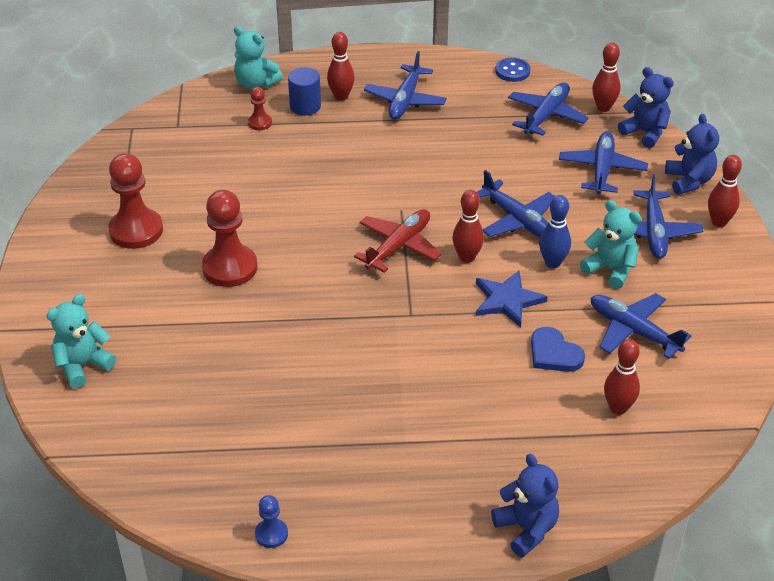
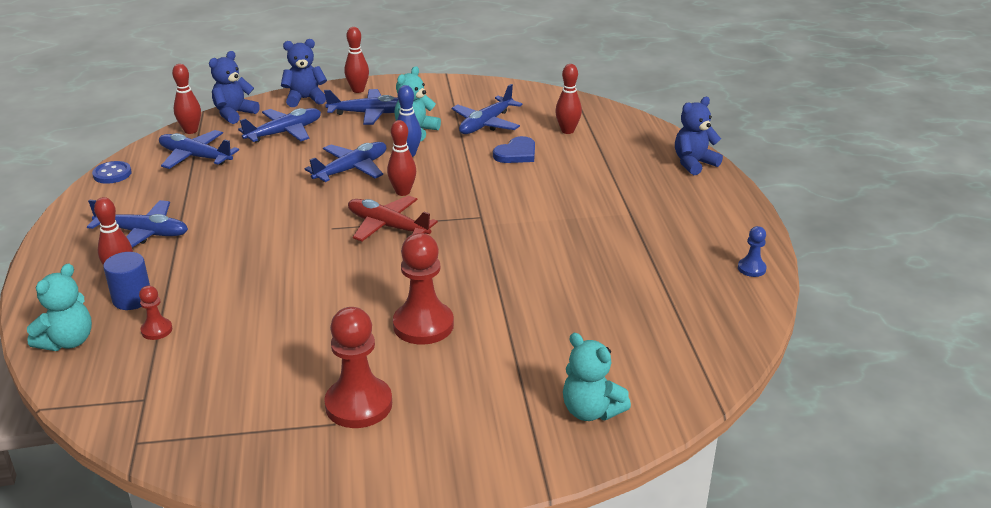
camera: 95 degrees left, 10 degrees down
(507, 300) = (457, 173): blue star -> none
(602, 170) = (284, 132): blue plane -> blue plane turned 135 degrees clockwise

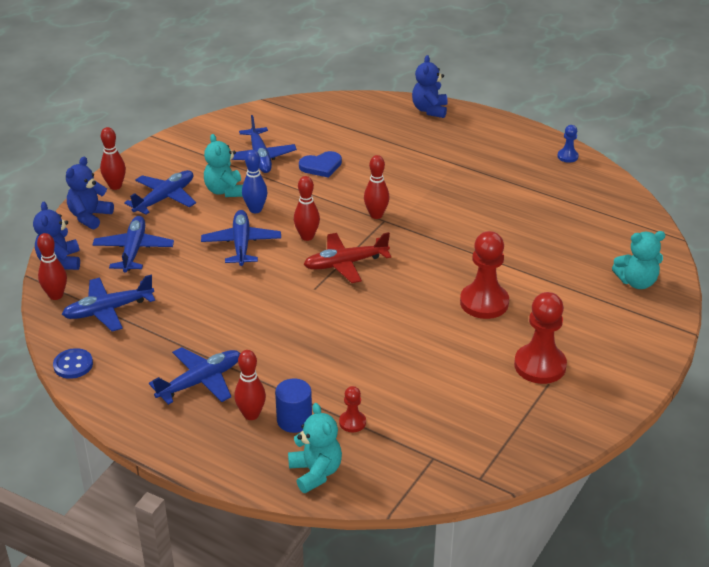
camera: 50 degrees left, 5 degrees up
(516, 153) = (321, 166): blue heart -> blue heart turned 75 degrees clockwise
(567, 131) = (320, 131): red bowling pin -> red bowling pin (376, 215)

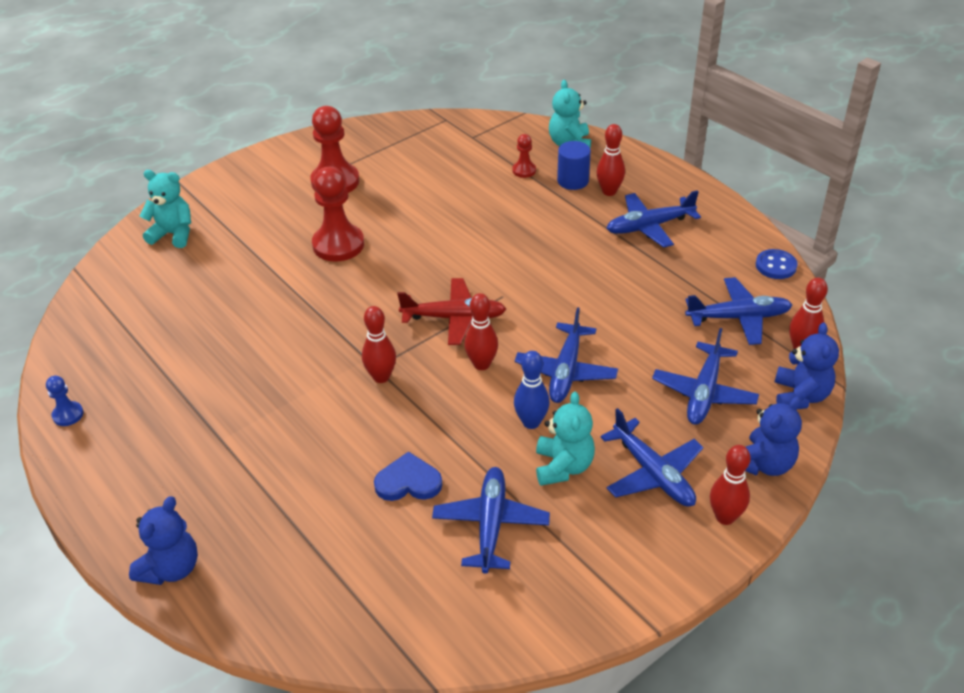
camera: 160 degrees left, 5 degrees up
(164, 198) = (653, 473): blue plane -> blue plane turned 90 degrees counterclockwise

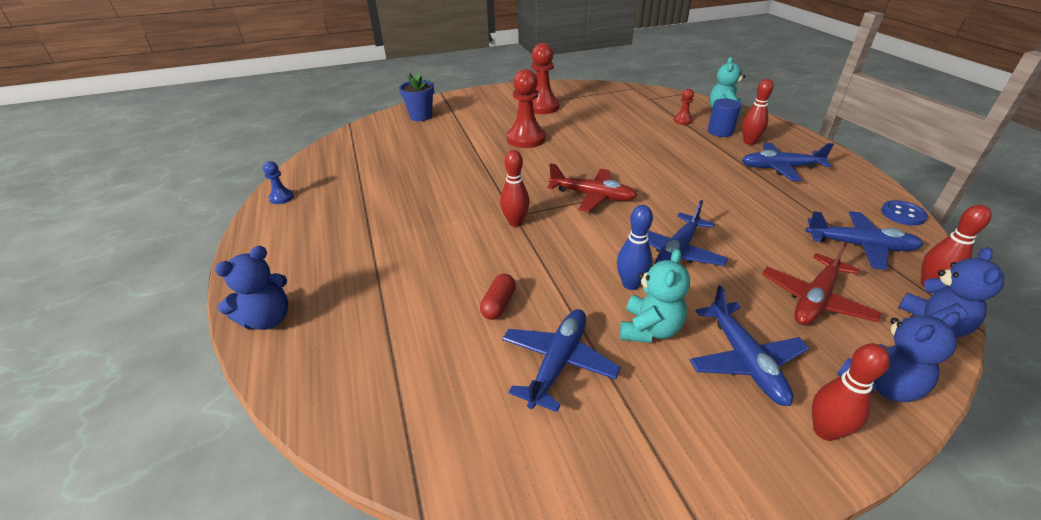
camera: 20 degrees right, 5 degrees down
(173, 234) = (421, 116): turquoise teddy bear -> blue flower pot
(408, 482) = (498, 304): blue heart -> red capsule
(481, 364) = (602, 231): red bowling pin -> none
(704, 392) = (815, 299): blue plane -> red plane

